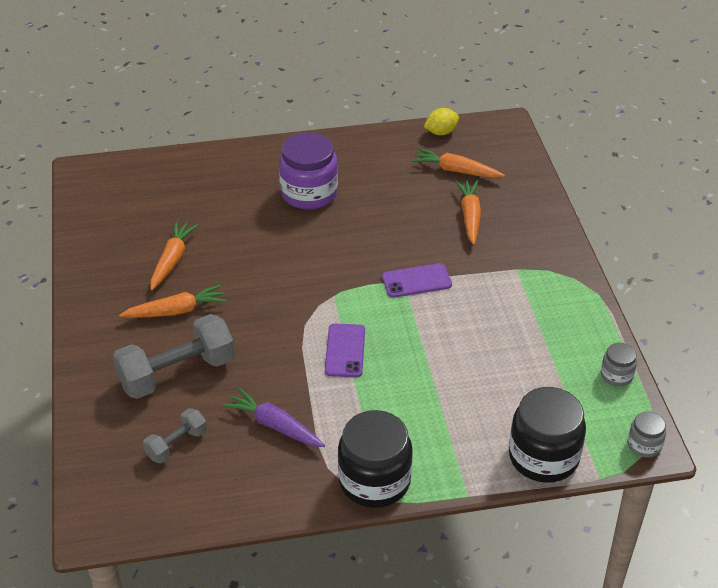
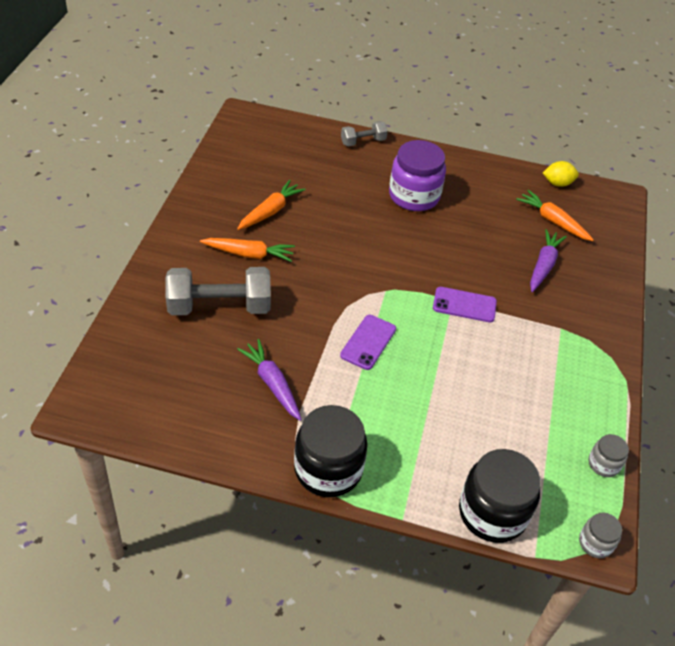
camera: 20 degrees right, 5 degrees up
(176, 444) = (184, 367): grey dumbbell -> grey dumbbell (363, 142)
(470, 216) = (543, 265): orange carrot -> purple carrot

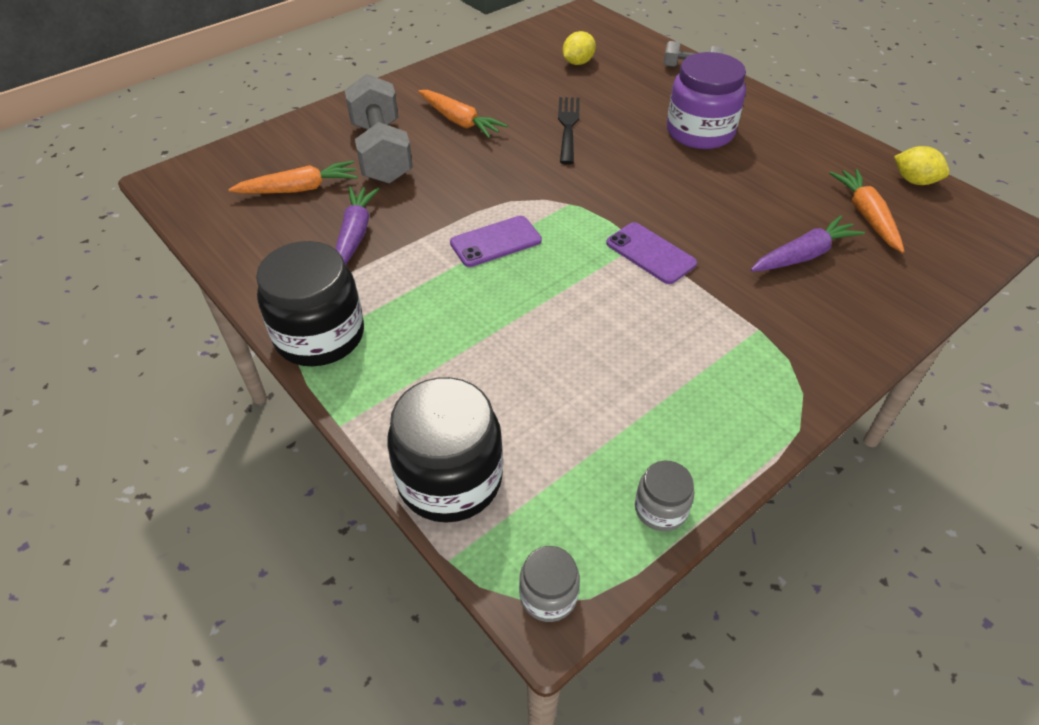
camera: 40 degrees right, 0 degrees up
(219, 306) = (381, 152): grey dumbbell -> grey dumbbell turned 45 degrees clockwise
(270, 211) = (522, 95): orange carrot -> orange carrot (299, 189)
(283, 165) = (578, 63): none -> yellow lemon
(328, 227) = (568, 127): none -> black fork

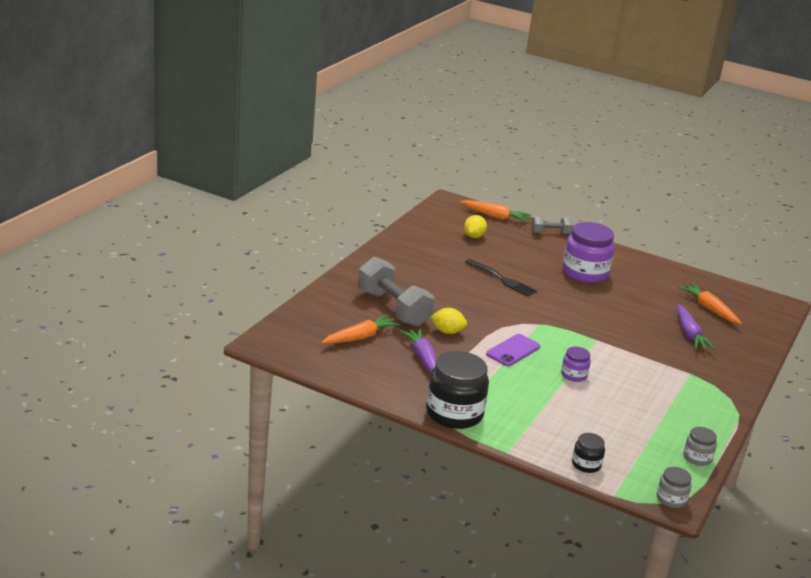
camera: 25 degrees left, 20 degrees down
(450, 479) = (586, 464): black jar -> black jar, size x0.49
(459, 121) = (427, 283): orange carrot -> orange carrot (495, 216)
(558, 299) = (574, 375): none -> purple jar
(568, 127) = (501, 279): black fork -> black fork turned 150 degrees clockwise
(650, 253) = (606, 344): purple phone -> none
(803, 255) = (689, 334): purple carrot -> purple carrot turned 135 degrees clockwise
(914, 181) = (723, 287): yellow lemon -> yellow lemon (447, 332)

